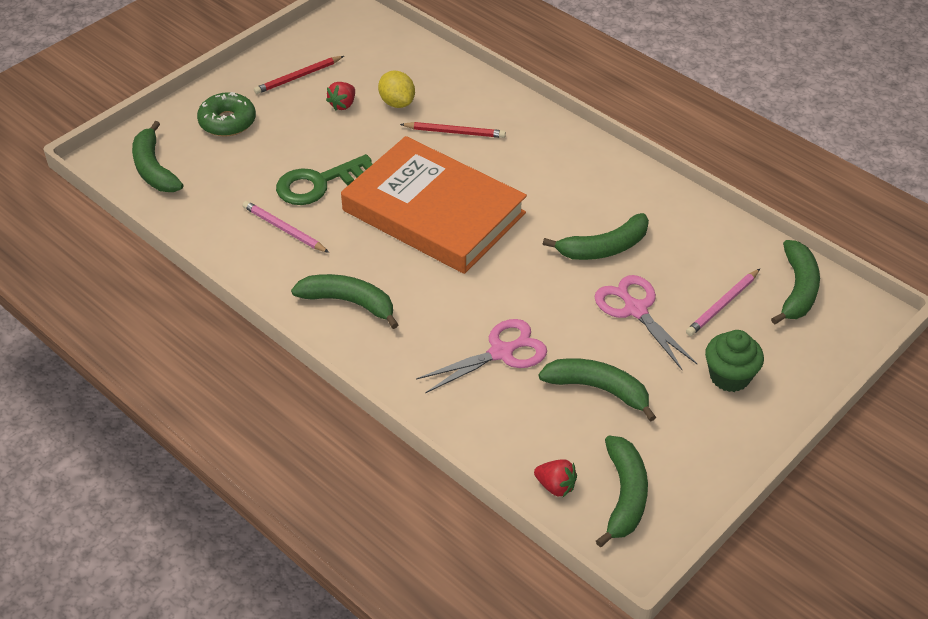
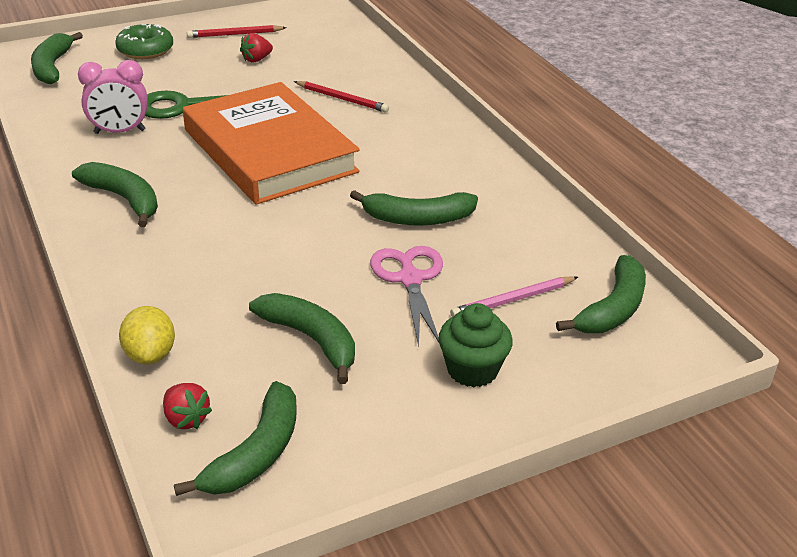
camera: 20 degrees right, 10 degrees down
(284, 229) = (120, 132): pink pencil -> pink clock
(397, 103) = (306, 68): yellow lemon -> yellow lemon (150, 355)
(501, 352) = (235, 278): pink scissors -> none

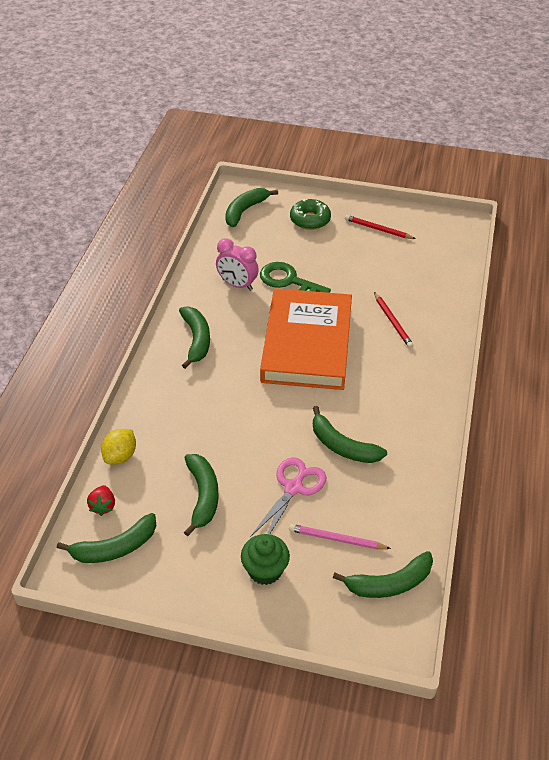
camera: 40 degrees right, 10 degrees up
(256, 59) = (371, 259): red strawberry -> none

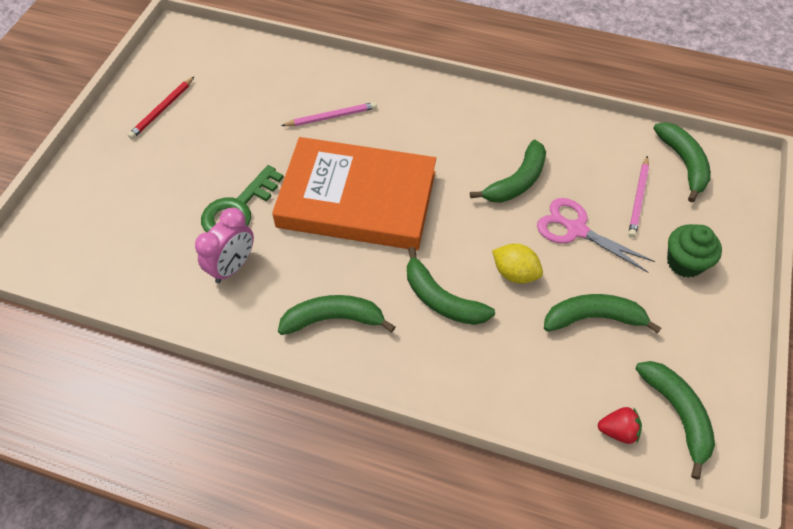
camera: 85 degrees left, 10 degrees up
(120, 456) = (537, 412): yellow lemon -> yellow lemon (515, 273)
(245, 211) = (71, 249): green banana -> green banana (441, 299)
(310, 220) = (119, 176): green donut -> none
(392, 322) = (331, 117): red pencil -> pink pencil

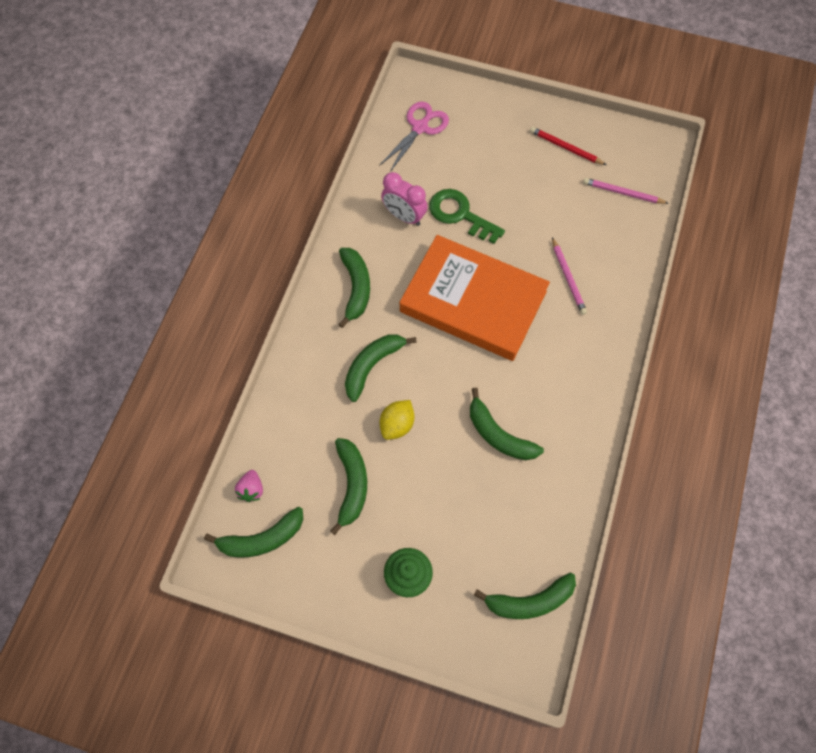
camera: 90 degrees right, 10 degrees up
(357, 199) = (473, 301): orange book -> orange book turned 75 degrees counterclockwise
(576, 230) = (444, 482): pink scissors -> pink scissors (420, 128)
(618, 431) = (251, 489): red strawberry -> pink strawberry
(638, 198) = (482, 546): pink pencil -> pink pencil (623, 193)

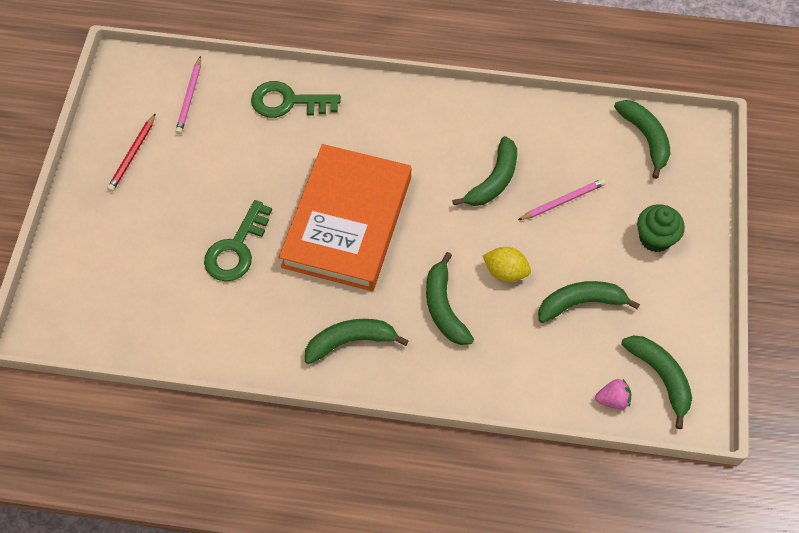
camera: 100 degrees left, 5 degrees down
(372, 366) = (444, 307): green banana -> green banana turned 45 degrees clockwise
(404, 216) = (246, 307): pink clock -> none
(420, 128) = (113, 310): pink scissors -> none
(568, 277) = (303, 138): pink pencil -> pink pencil (562, 201)
(610, 270) = (288, 102): none -> green key

